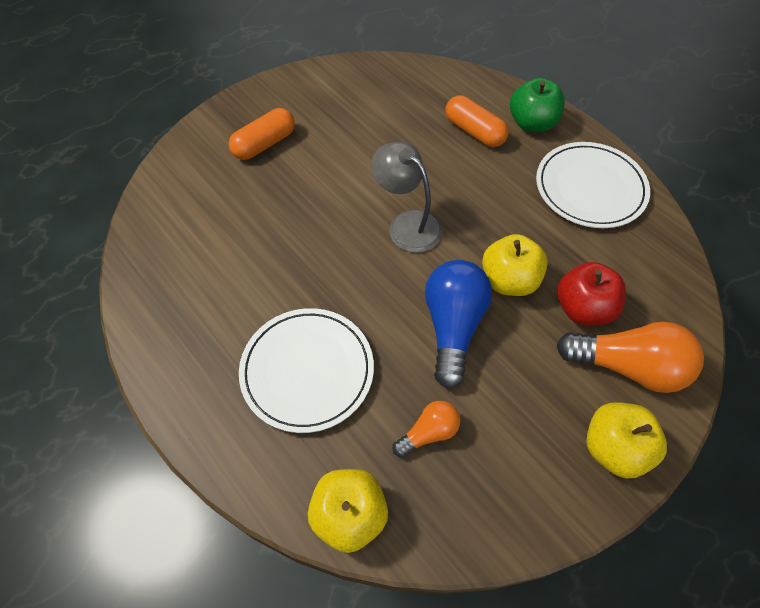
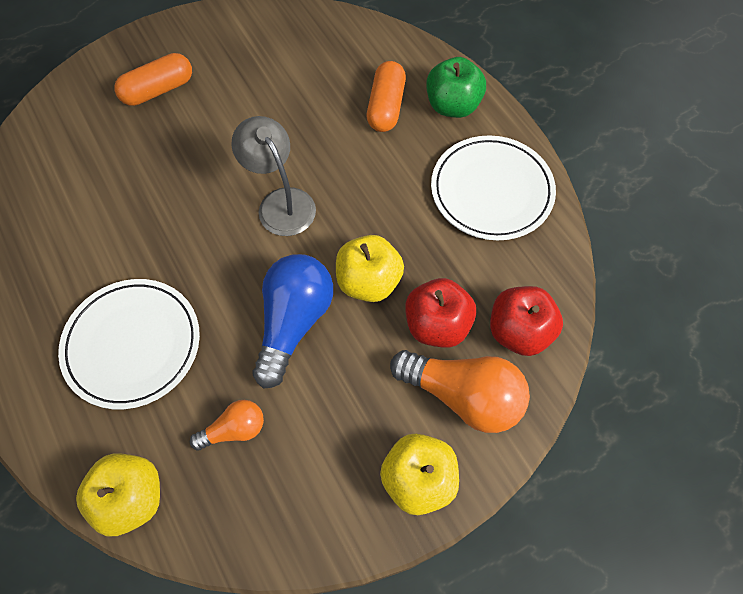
camera: 10 degrees right, 5 degrees up
(474, 131) = (386, 106): orange capsule -> orange capsule turned 45 degrees clockwise
(656, 303) = (519, 331): none -> red apple

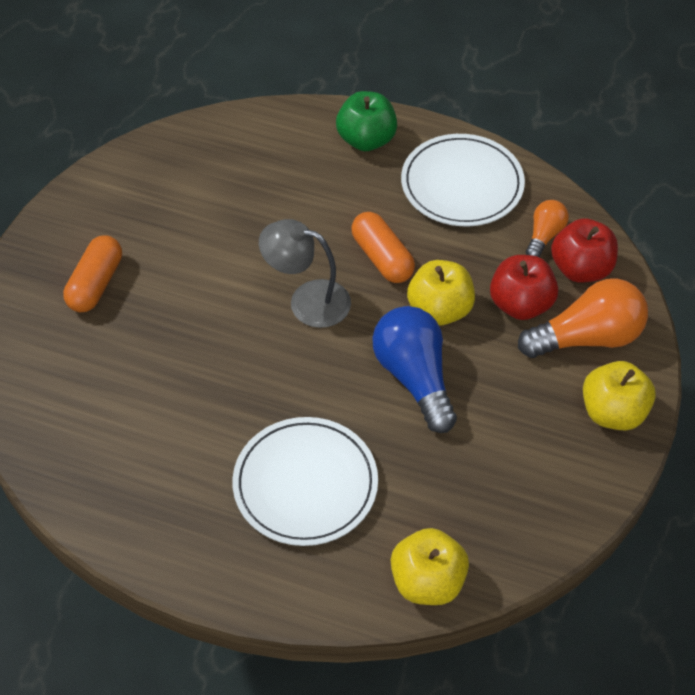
camera: 40 degrees left, 10 degrees down
(234, 430) = (452, 480): orange light bulb -> orange light bulb (544, 236)
(386, 106) = (313, 173): orange capsule -> orange capsule (382, 258)

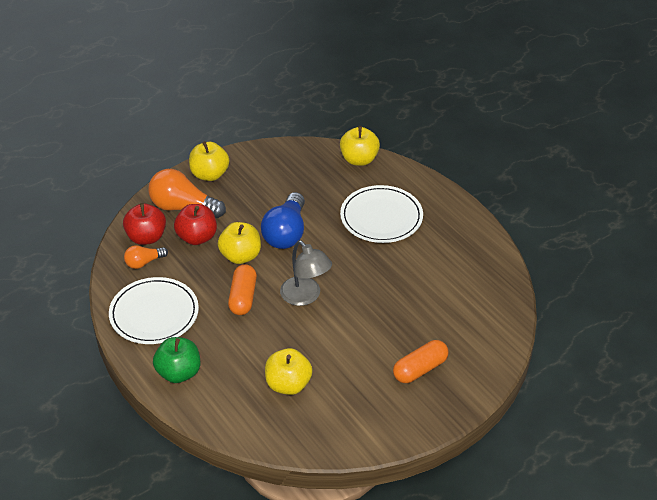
camera: 145 degrees left, 10 degrees down
(237, 188) = (288, 384): none -> yellow apple

